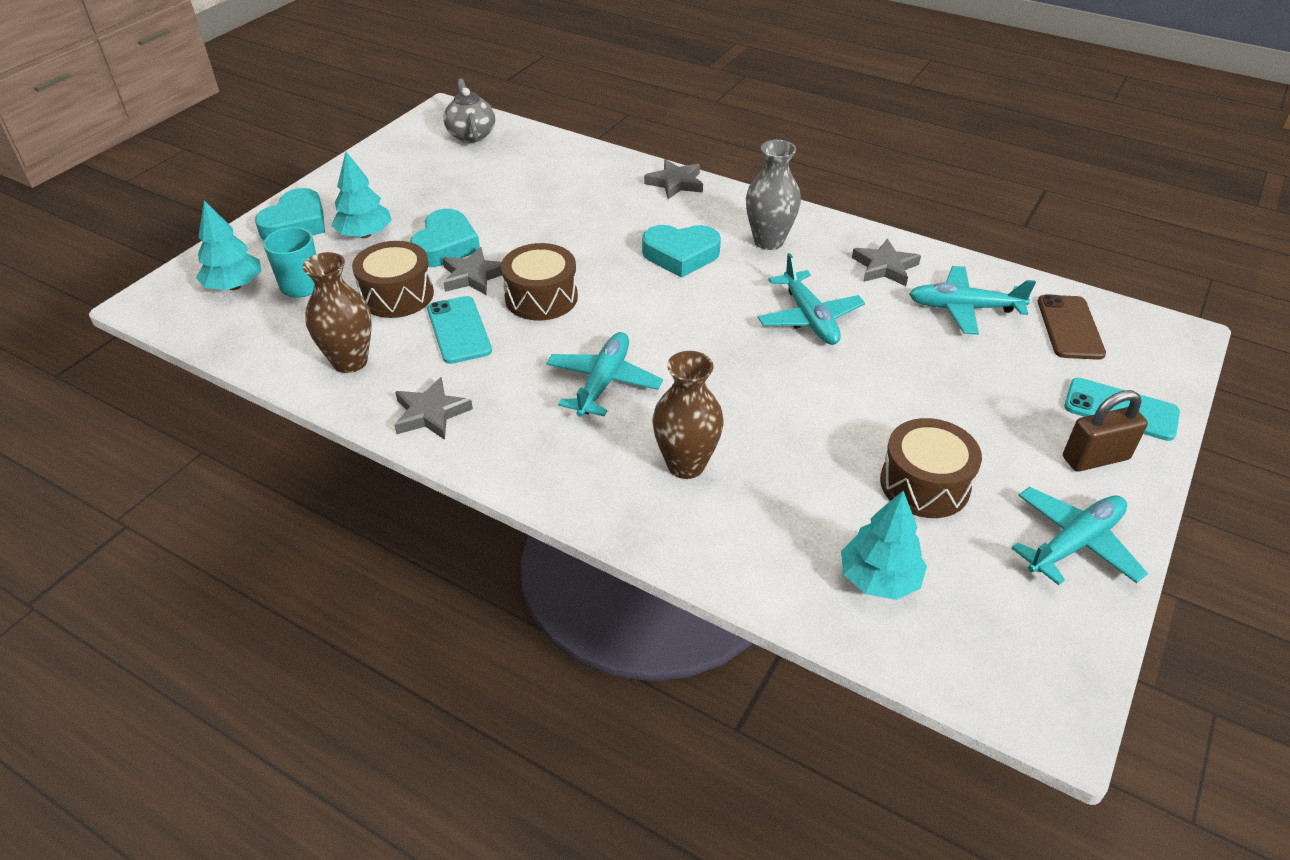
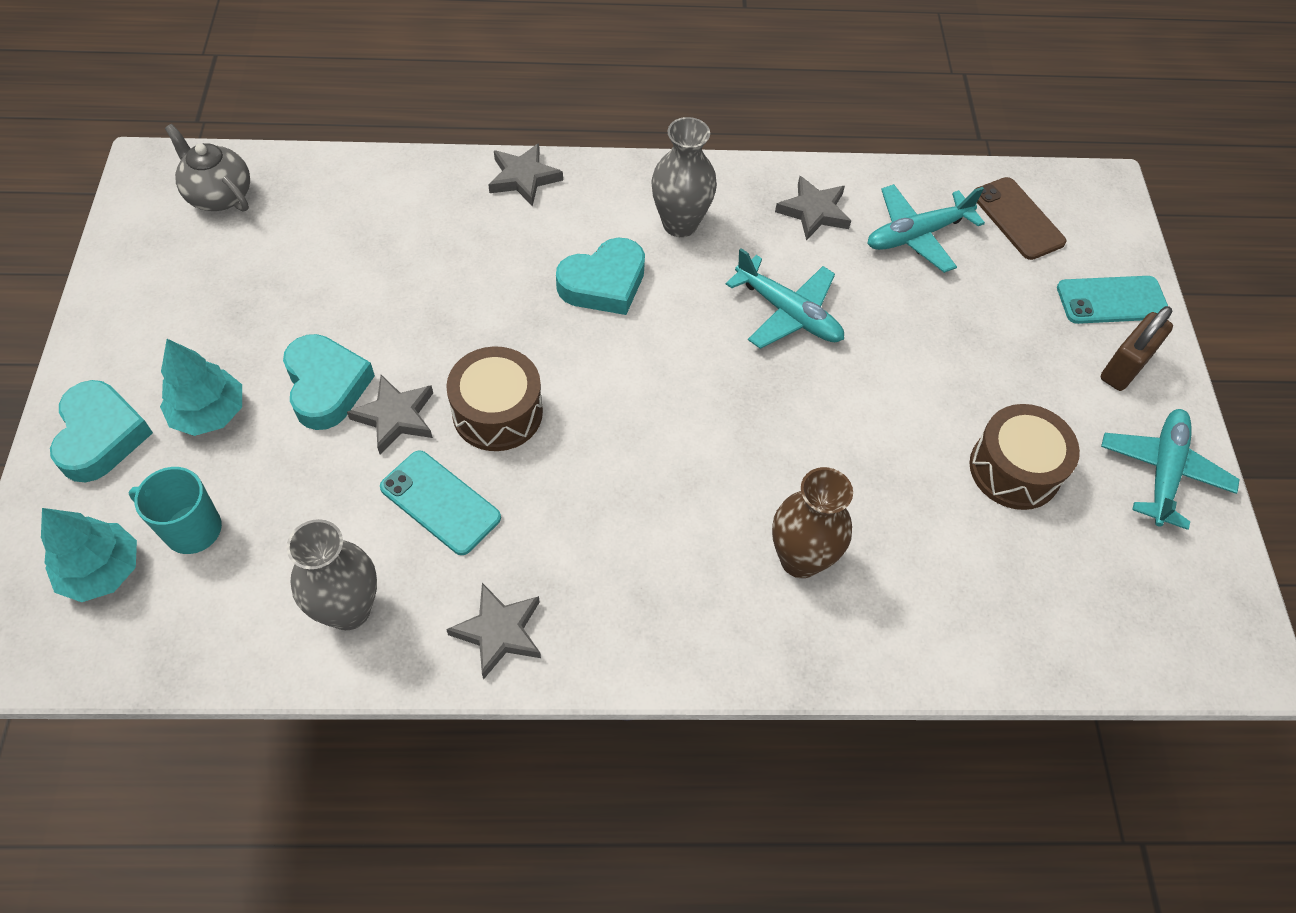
camera: 35 degrees left, 15 degrees up
(350, 361) = (348, 610): brown vase -> grey vase
(397, 295) = (326, 487): brown drum -> none
(603, 382) = (648, 496): turquoise plane -> none
(879, 579) = (1045, 597): turquoise tree -> none

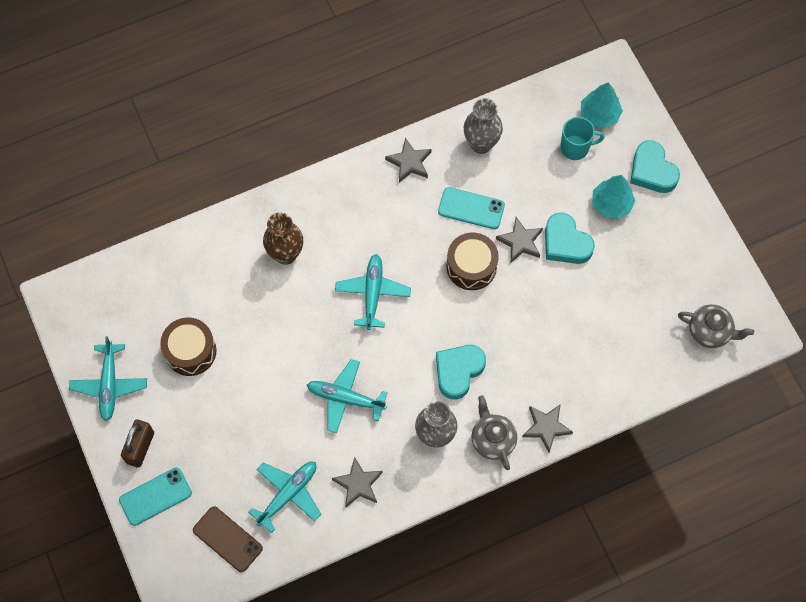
camera: 160 degrees right, 10 degrees up
(604, 192) = (492, 439): none -> grey teapot
(678, 437) = (372, 293): none -> turquoise plane

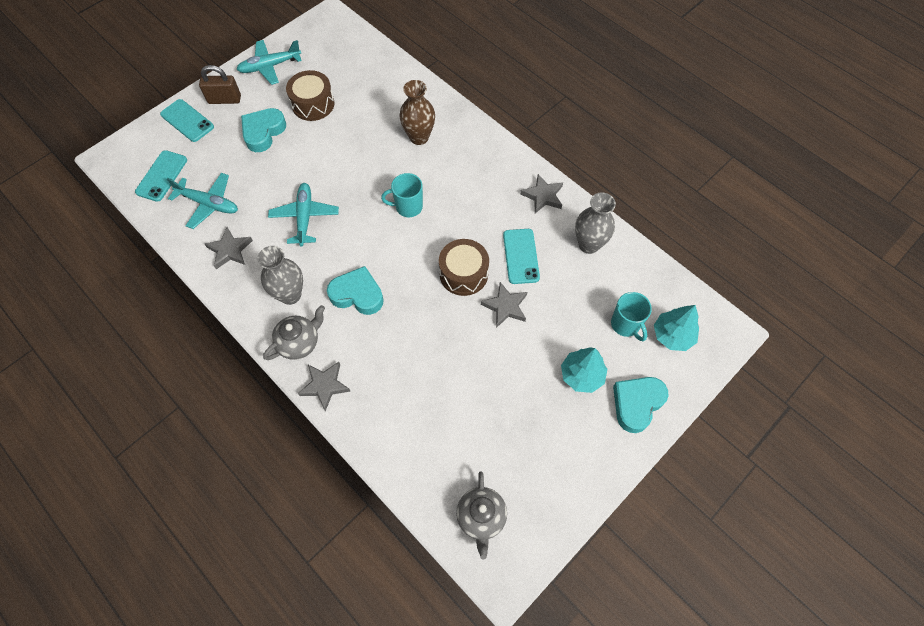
camera: 70 degrees right, 5 degrees down
(227, 539) = (161, 176): brown phone -> turquoise phone
(372, 293) = (408, 207): turquoise plane -> turquoise mug
(565, 243) = (521, 346): turquoise heart -> turquoise heart (263, 132)

